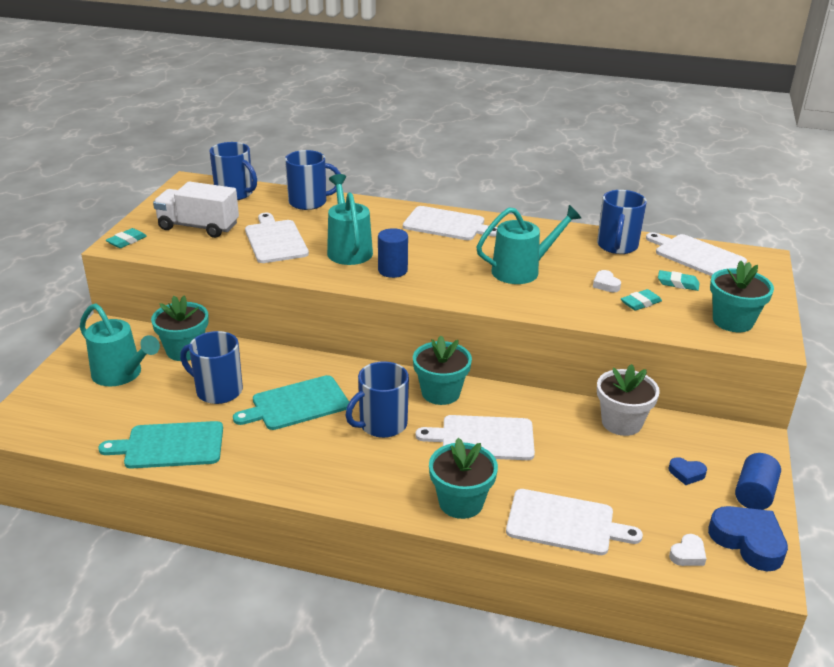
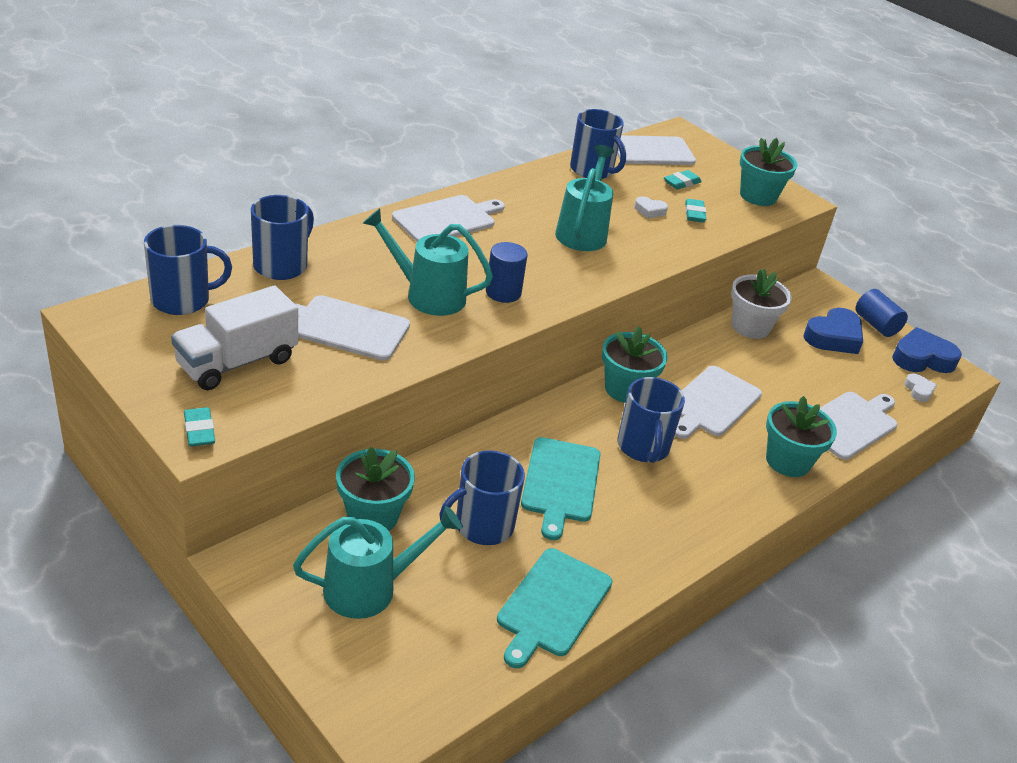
camera: 60 degrees left, 5 degrees up
(686, 473) = (833, 337): blue heart -> blue heart, size x1.98

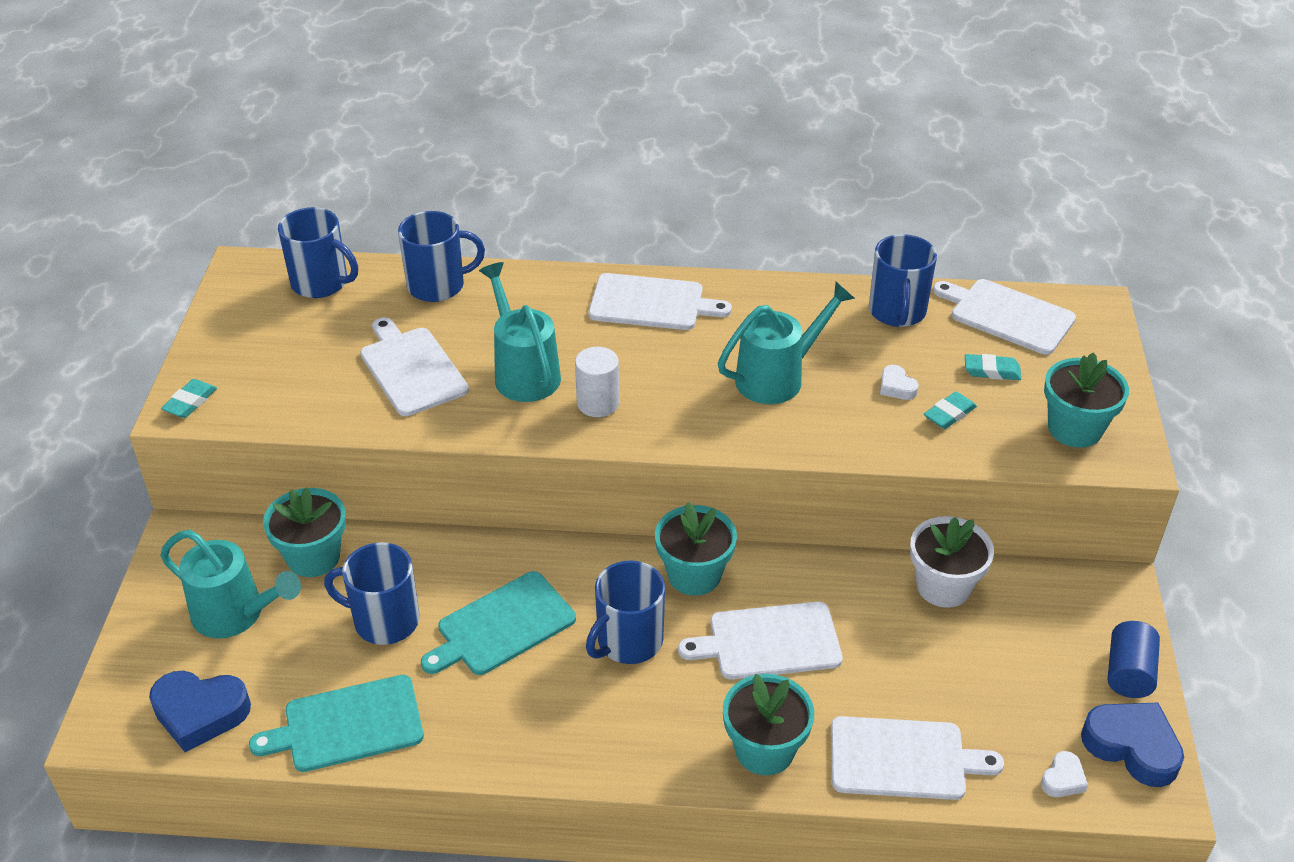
camera: 50 degrees right, 5 degrees up
(237, 362) = (289, 358): white truck -> none
(503, 292) = (598, 403): blue cylinder -> white cylinder
(833, 337) = (1040, 655): blue heart -> blue heart (200, 713)

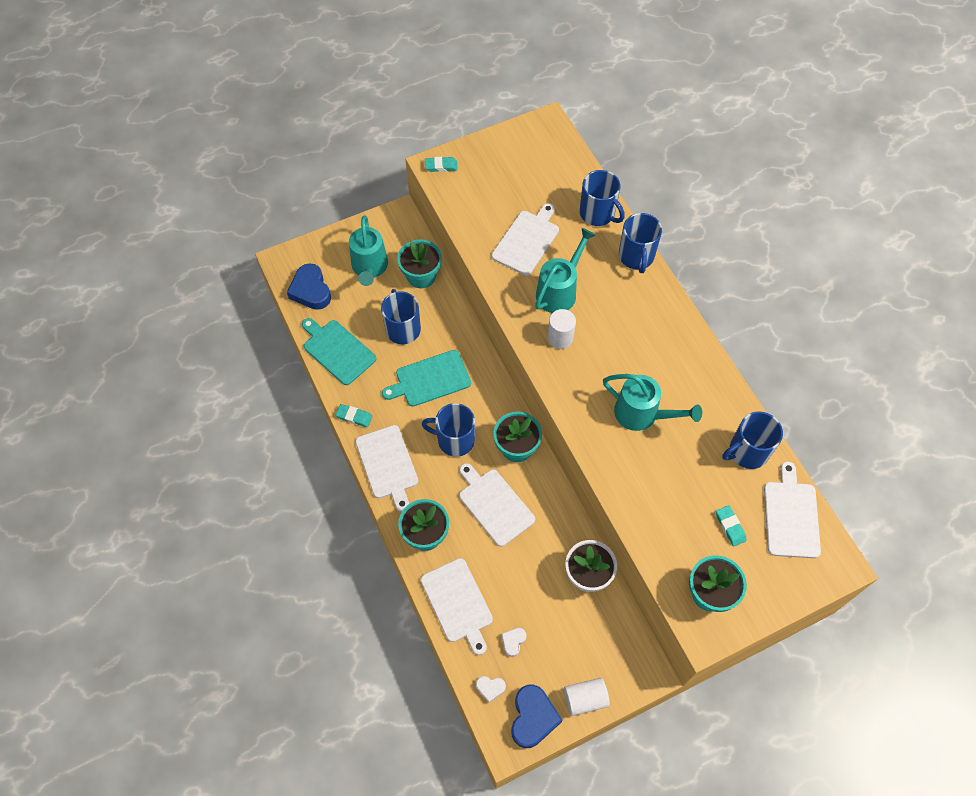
camera: 60 degrees right, 20 degrees up
(321, 283) = (561, 162): blue mug -> blue mug (636, 256)
(502, 626) = (430, 379): turquoise cutting board -> turquoise cutting board turned 45 degrees counterclockwise
(651, 303) = (659, 320): white cutting board -> white cutting board (387, 464)
(896, 387) = (678, 480): white heart -> white heart (513, 641)
(949, 414) = (674, 518): turquoise eraser -> turquoise eraser (354, 417)
(1128, 673) = (585, 699): blue cylinder -> white cylinder

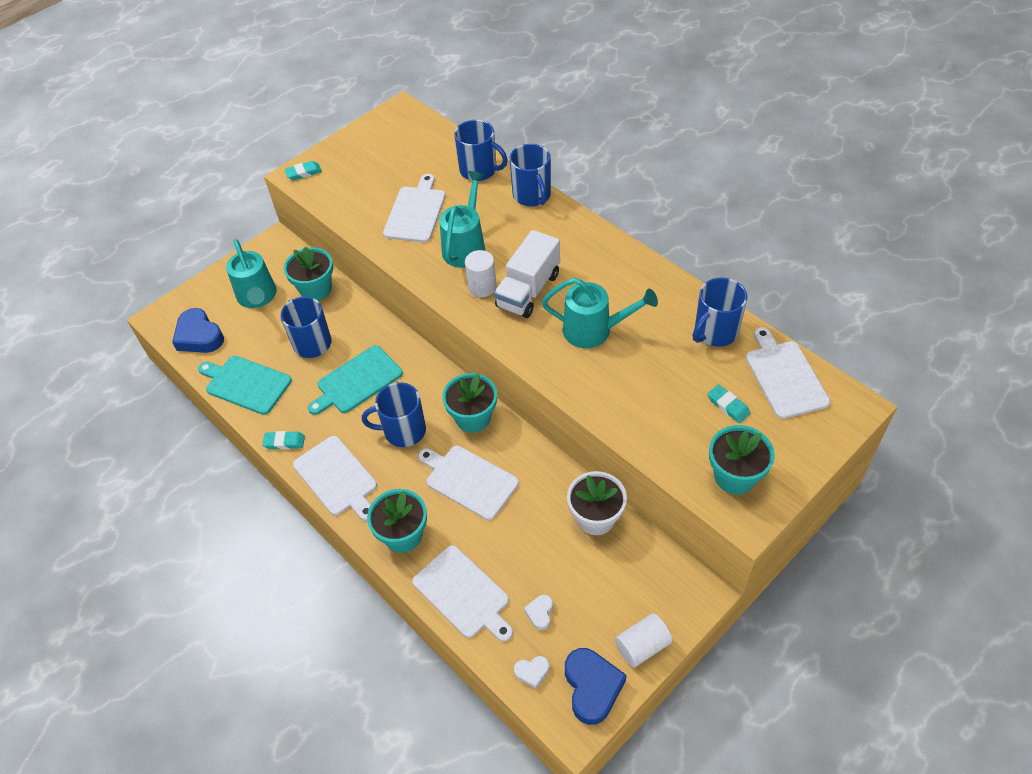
camera: 15 degrees left, 10 degrees down
(599, 355) = (528, 290): none -> white truck

